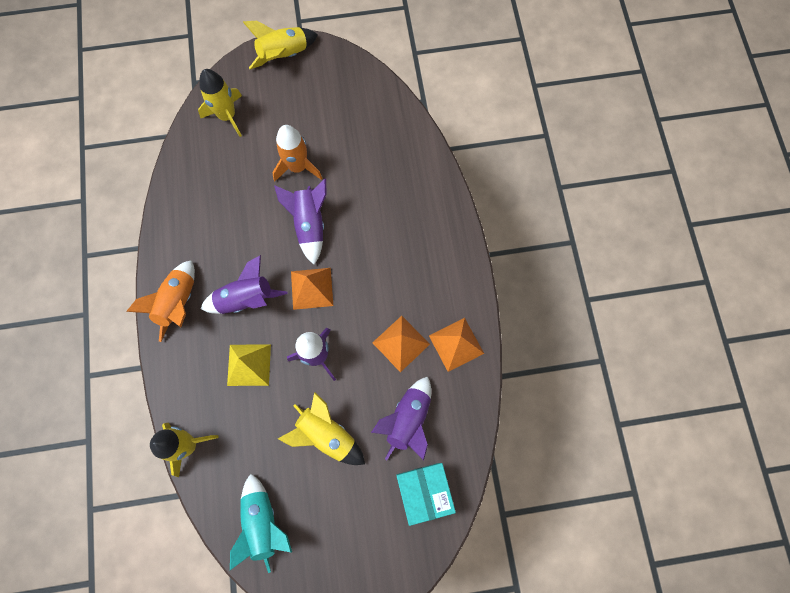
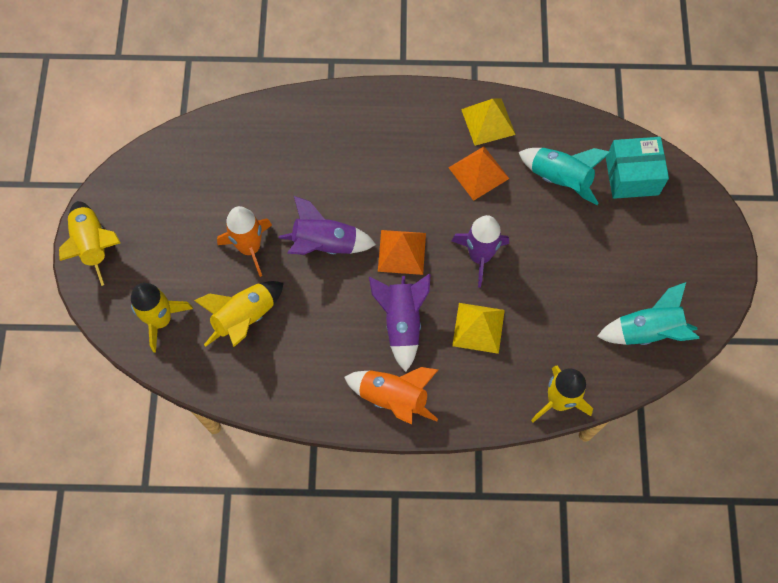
camera: 80 degrees left, 5 degrees down
(326, 435) = (565, 258): yellow rocket -> yellow rocket (245, 318)
(408, 420) = (559, 179): purple rocket -> turquoise rocket
(456, 344) = (488, 121): orange pyramid -> yellow pyramid

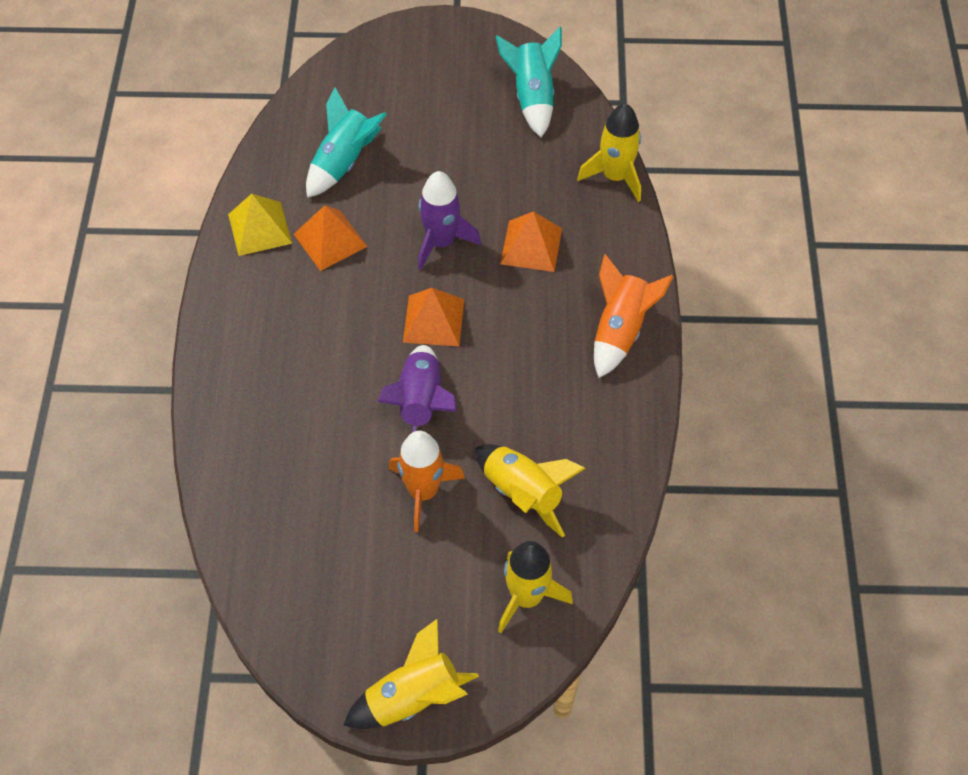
camera: 90 degrees left, 10 degrees down
(402, 323) = (526, 321): purple rocket -> none
(478, 327) = (531, 246): yellow pyramid -> orange pyramid
(632, 176) = (345, 97): turquoise box -> none

